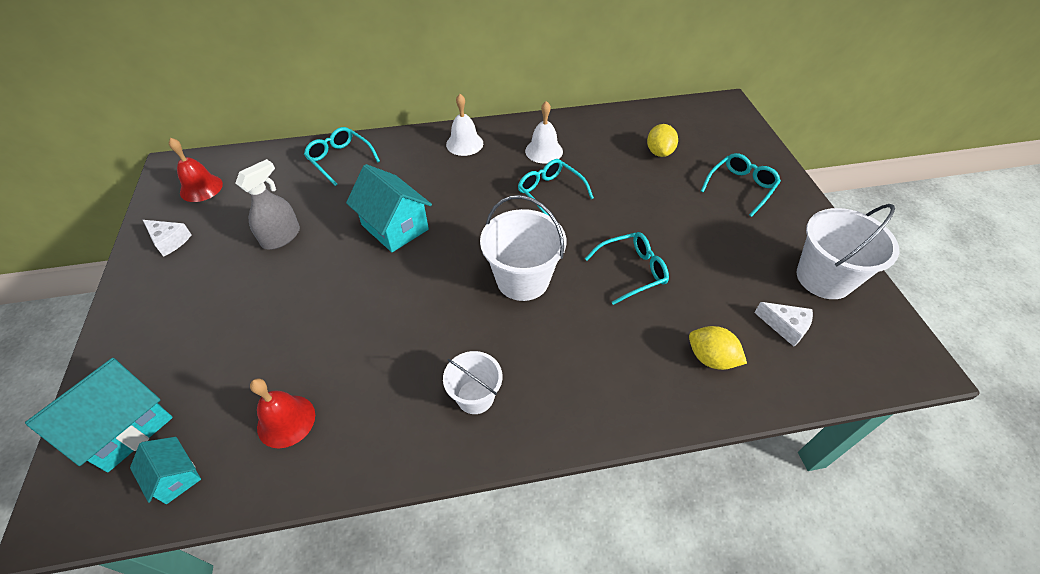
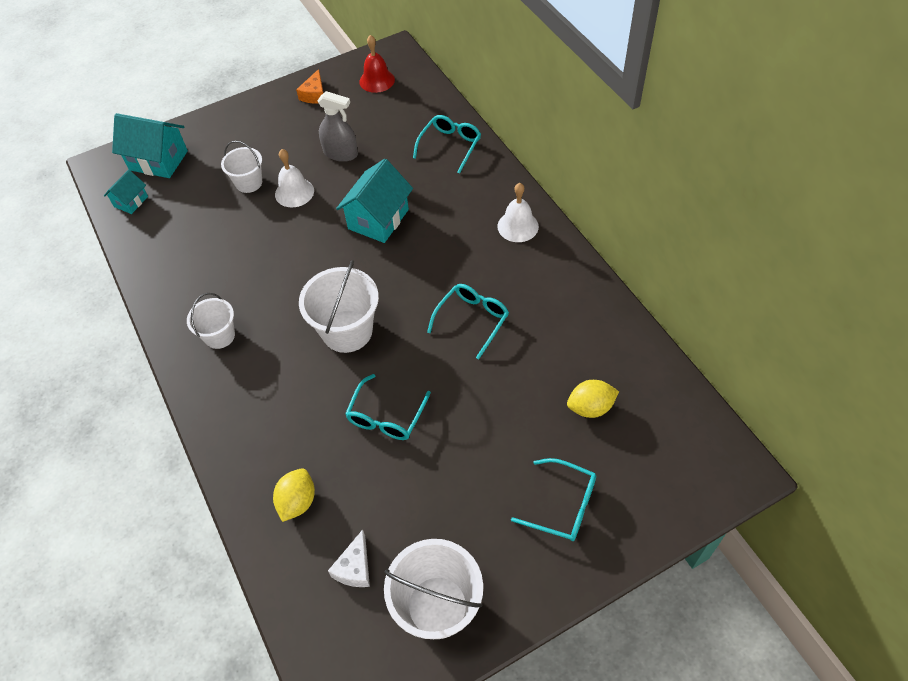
camera: 75 degrees right, 5 degrees up
(169, 241) = (314, 94): white cheese -> orange cheese
(256, 327) = (249, 183): none -> white bucket
(286, 421) = (178, 235): red bell -> none
(544, 151) = (538, 296): white bell -> white bell (294, 192)
(632, 271) = (386, 416): turquoise glasses -> turquoise glasses turned 60 degrees clockwise

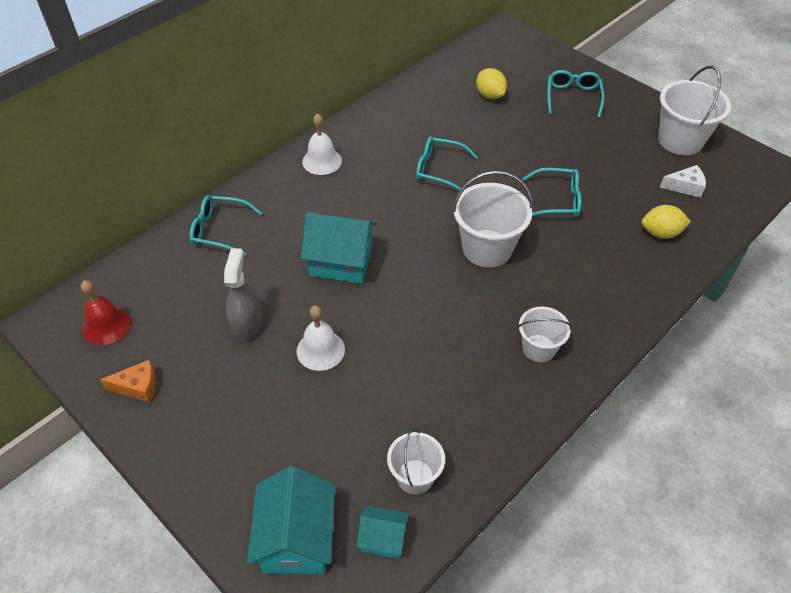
camera: 110 degrees left, 5 degrees down
(249, 183) = (315, 404): white bucket -> white bucket (415, 476)

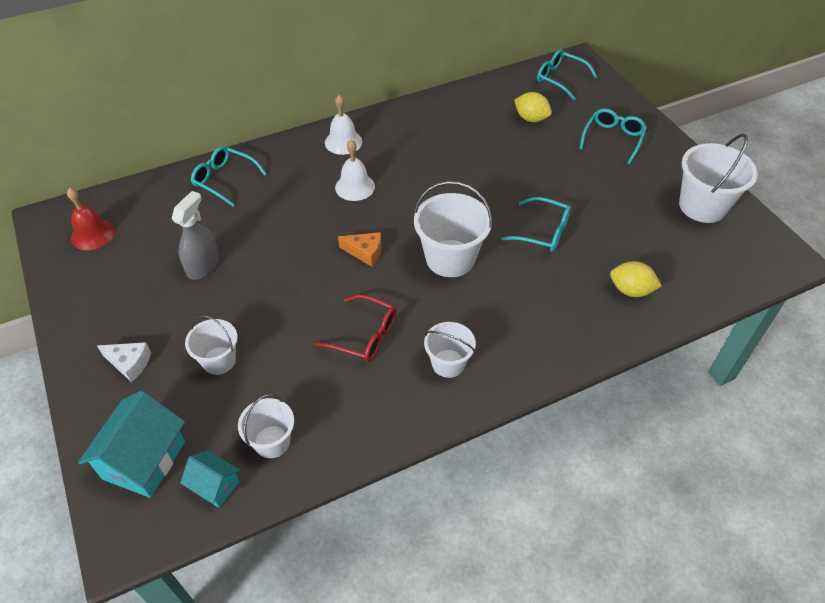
camera: 20 degrees right, 0 degrees up
(138, 386) = (89, 291): orange cheese -> orange cheese (365, 252)
(317, 414) = (219, 360): none -> white bucket
(320, 350) = (252, 306): white bell -> white bell (355, 187)
(341, 262) = (311, 235): turquoise house -> none
(439, 170) = (445, 175): turquoise glasses -> turquoise glasses (560, 79)
(447, 345) = (365, 335): none -> red glasses
(490, 95) = (531, 118): yellow lemon -> yellow lemon turned 45 degrees counterclockwise
(685, 187) = (682, 252): white cheese -> white cheese (129, 363)

